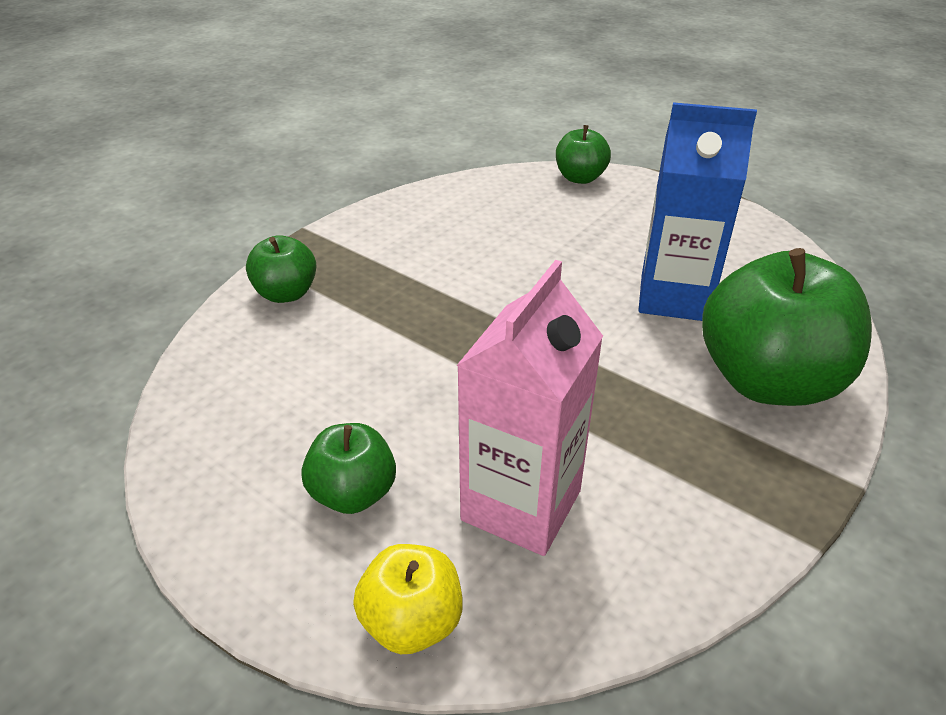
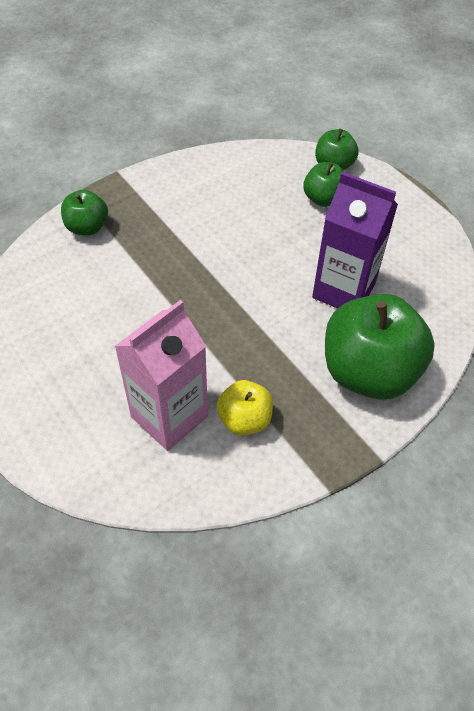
camera: 15 degrees right, 15 degrees up
(353, 493) = (78, 384): green apple -> green apple (323, 199)
(411, 622) = (81, 468): yellow apple -> yellow apple (244, 419)
(674, 297) = (343, 291): blue carton -> purple carton

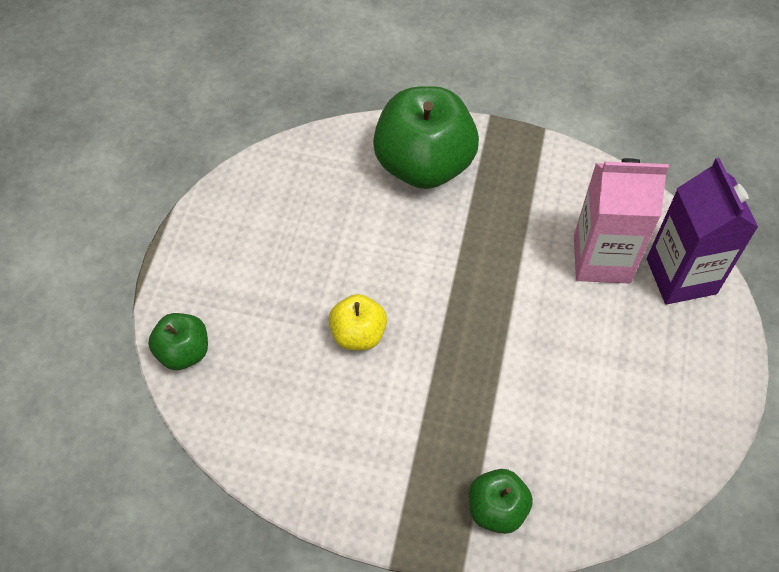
camera: 130 degrees left, 5 degrees up
(244, 419) = (550, 211): yellow apple -> yellow apple (358, 334)
(323, 199) = (247, 325): green apple -> none
(343, 291) = (356, 232): purple carton -> purple carton (681, 276)

